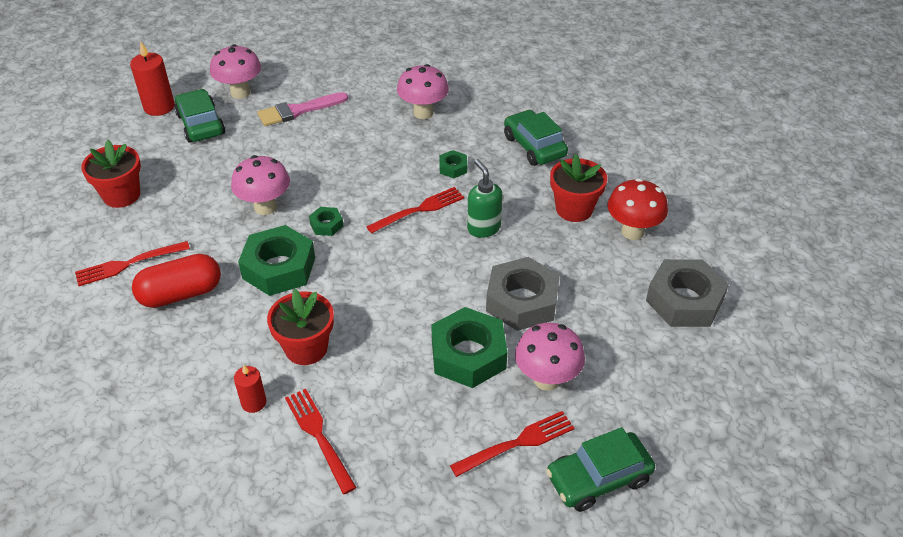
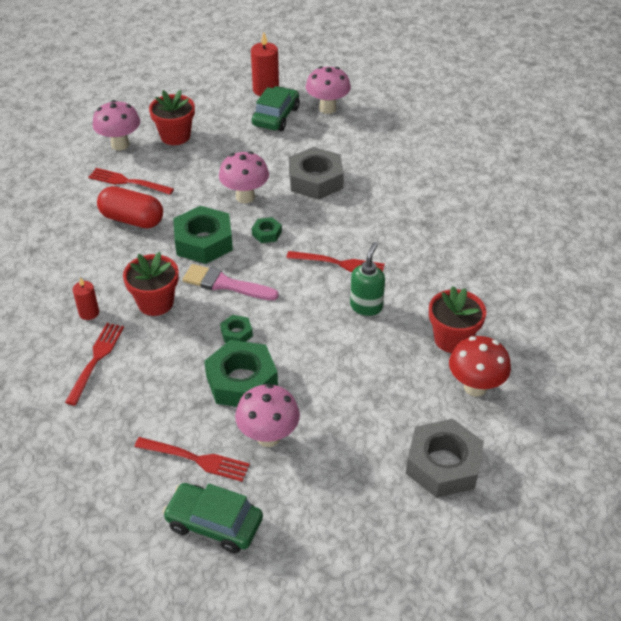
camera: 45 degrees right, 0 degrees up
(298, 111) = (349, 143): pink brush -> pink brush (225, 284)
(423, 113) = (435, 196): pink mushroom -> pink mushroom (120, 145)
(453, 168) = (403, 250): green nut -> green nut (236, 333)
(522, 301) = (323, 374): grey nut -> grey nut (315, 180)
(534, 146) = (487, 273): green car -> none

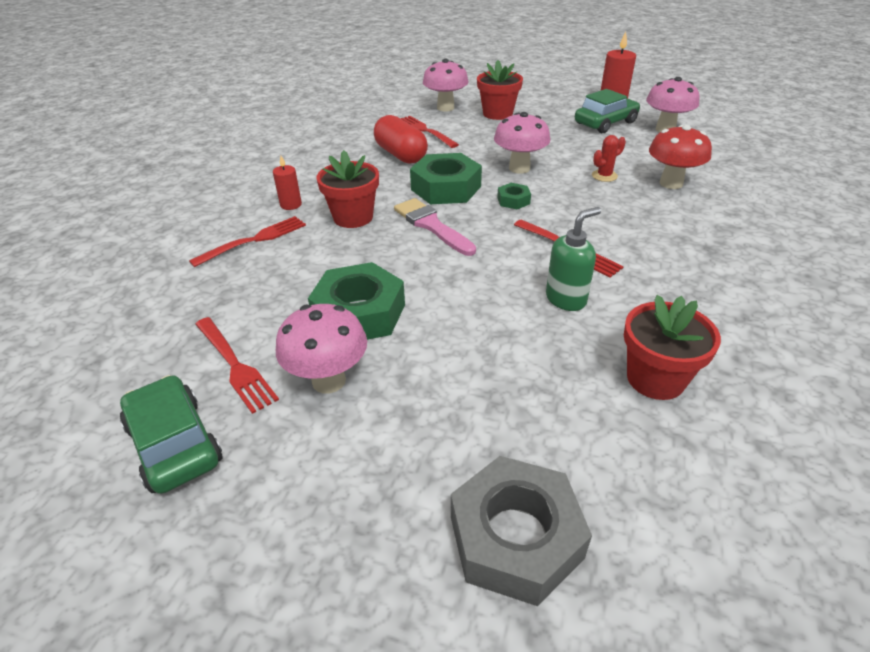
camera: 35 degrees right, 5 degrees down
(236, 333) = (400, 269): green nut -> none
(315, 180) = (604, 176): grey nut -> red cactus
(475, 387) = (647, 453): red mushroom -> red mushroom (671, 183)

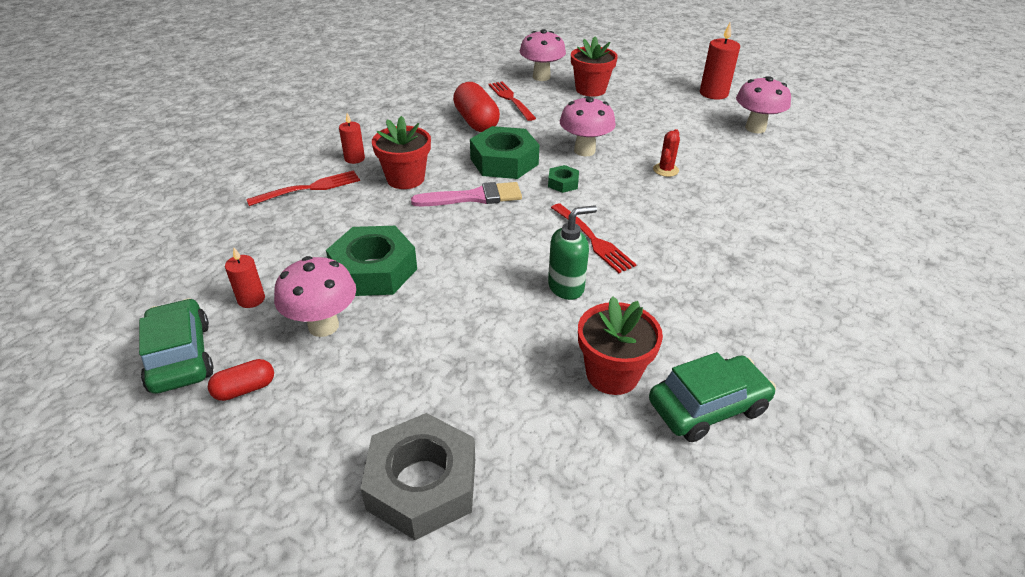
camera: 10 degrees right, 0 degrees up
(235, 365) = (251, 299): red fork -> red candle
(266, 467) = (245, 389): none -> red capsule
(431, 225) = (474, 197): pink brush -> pink brush turned 105 degrees clockwise
(604, 176) = (665, 170): red cactus -> red cactus turned 45 degrees counterclockwise
(605, 123) = (696, 113): green car -> green car (707, 407)
(671, 183) = (729, 187): red mushroom -> none

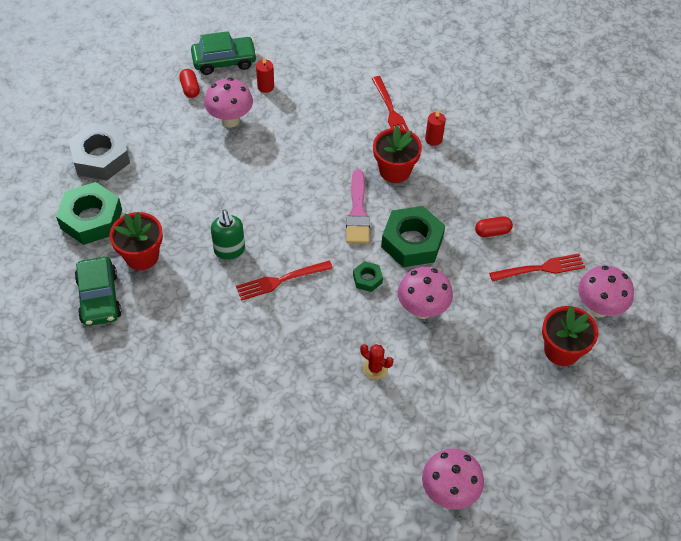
camera: 100 degrees right, 15 degrees up
(374, 270) = (278, 146): green nut -> green nut (91, 219)
(476, 122) = (492, 232): red capsule -> red capsule, size x0.54
(713, 93) = (543, 484): red candle -> none

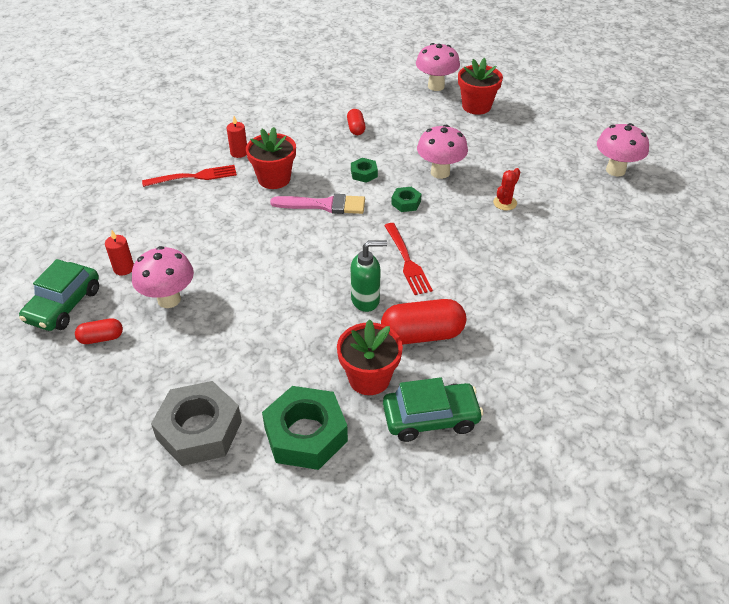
camera: 85 degrees left, 10 degrees down
(187, 292) = (422, 335): none -> red capsule
(224, 61) = (64, 305): green car -> green car turned 150 degrees counterclockwise
(412, 242) = (364, 173): green nut -> green nut, size x0.47
(540, 268) = (397, 108): red fork -> none

